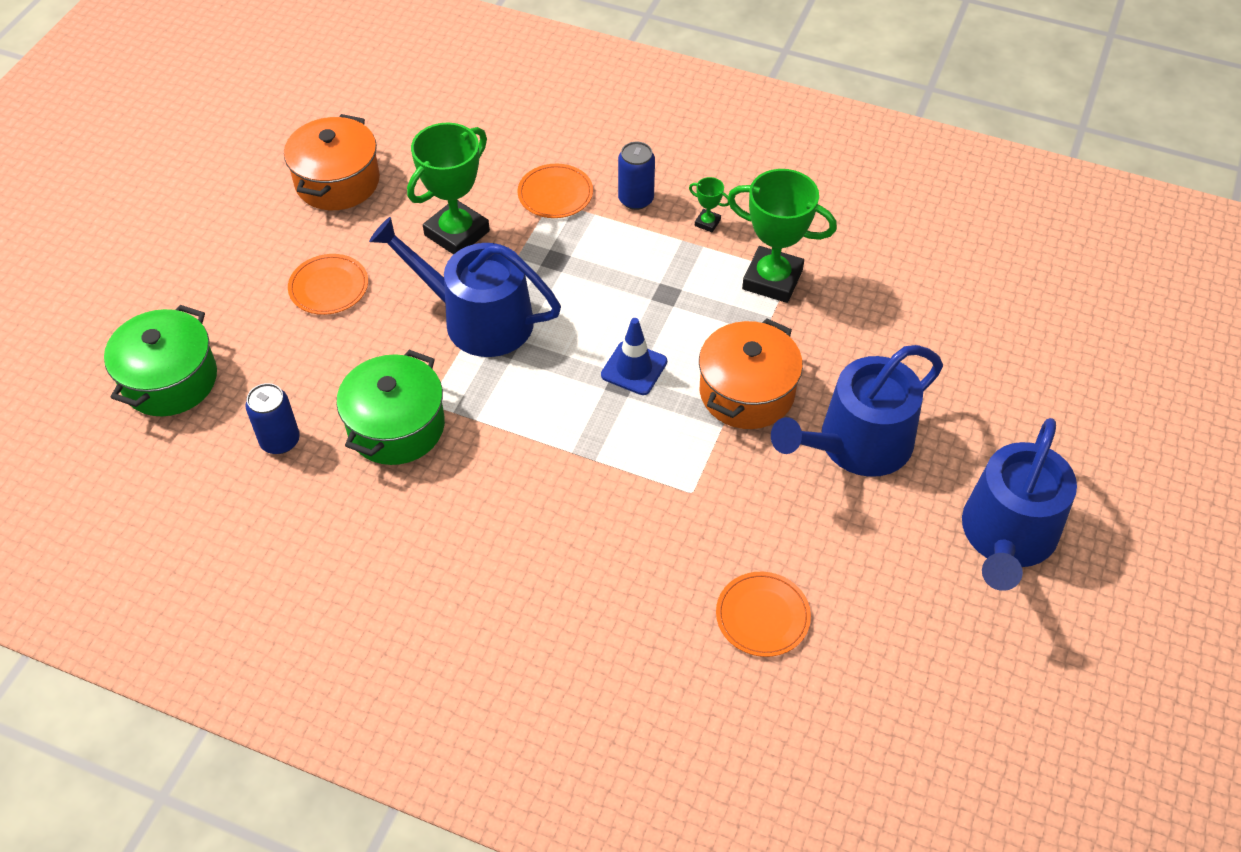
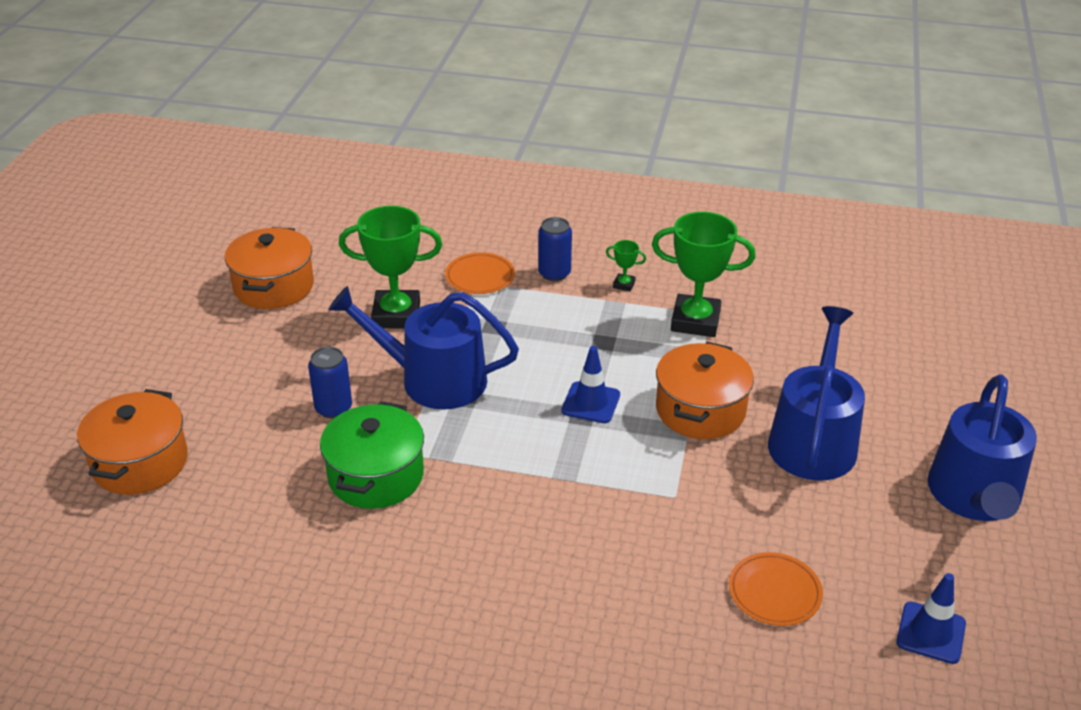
camera: 10 degrees left, 15 degrees down
(170, 380) = (140, 462): green pot -> orange pot
(280, 440) = (262, 501): blue can -> blue can (333, 408)
(329, 287) = (283, 369): orange plate -> none
(457, 233) = (396, 315): green trophy -> green trophy turned 60 degrees clockwise
(856, 444) = (813, 440): blue watering can -> blue watering can turned 150 degrees clockwise
(908, 685) = (931, 633): none -> blue traffic cone

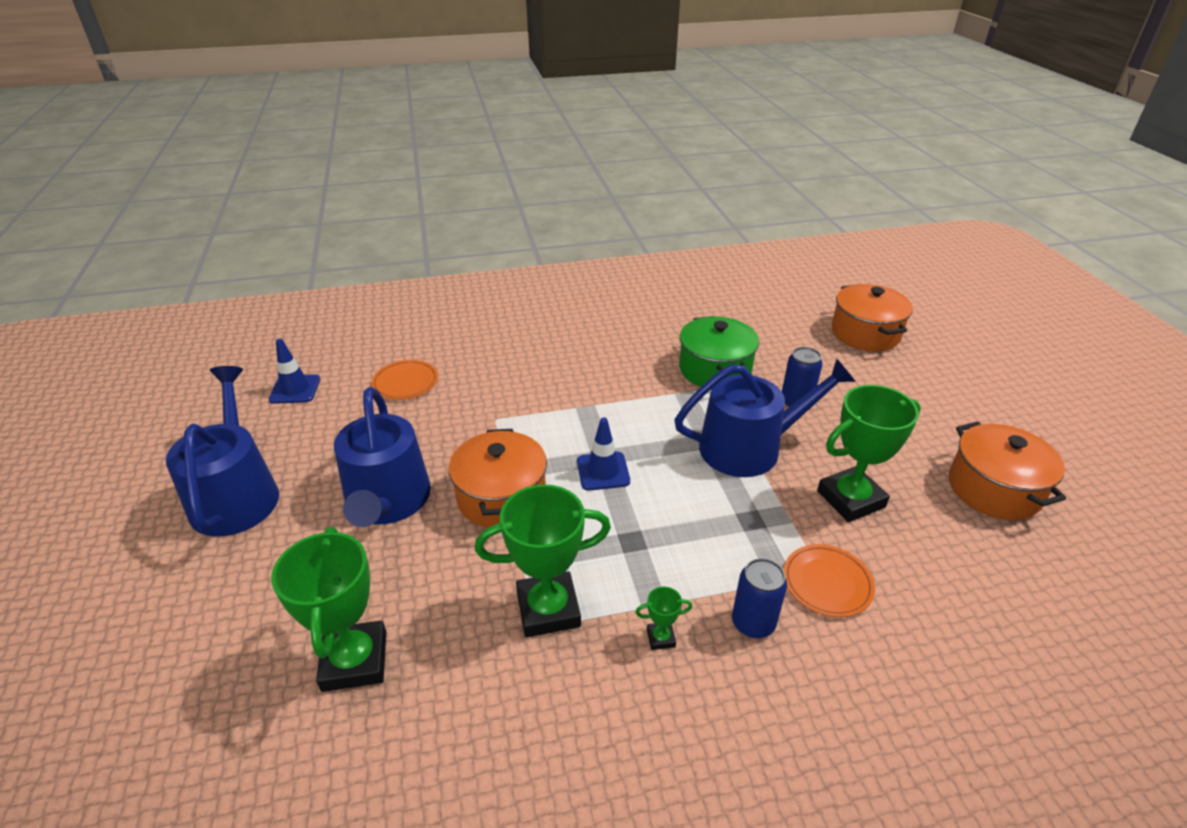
camera: 155 degrees right, 0 degrees up
(847, 334) = (354, 661): none -> green trophy

